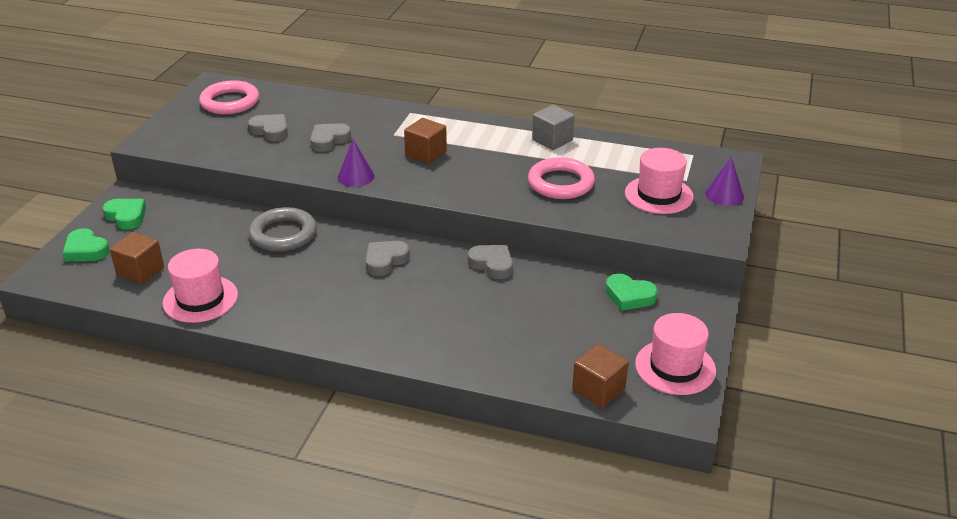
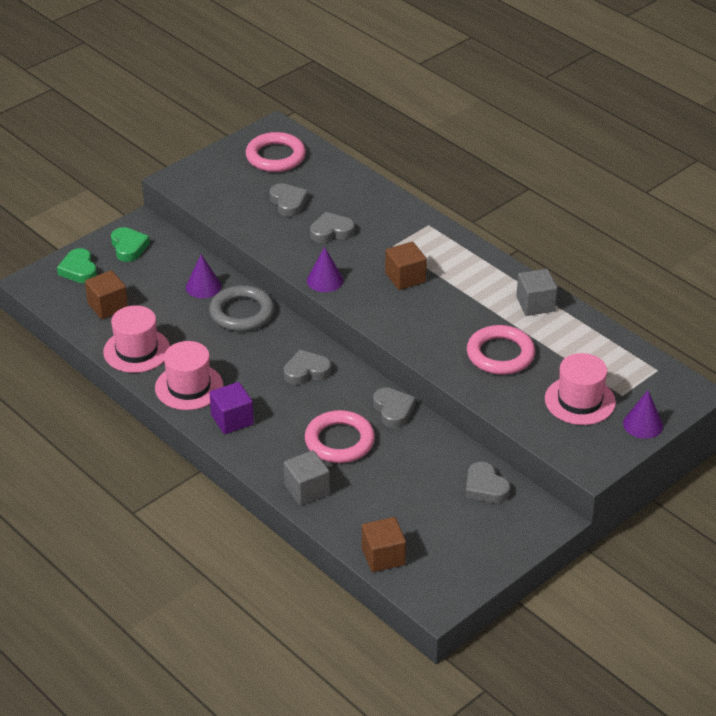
camera: 30 degrees right, 5 degrees up
(228, 225) = (203, 286): none -> purple cone
(348, 325) = (232, 420): none -> purple cube
(467, 306) = (339, 441): none -> pink ring
(474, 359) = (307, 490): none -> grey cube
(629, 296) = (485, 487): green heart -> grey heart
(675, 367) = (463, 565): pink hat -> pink hat (189, 387)

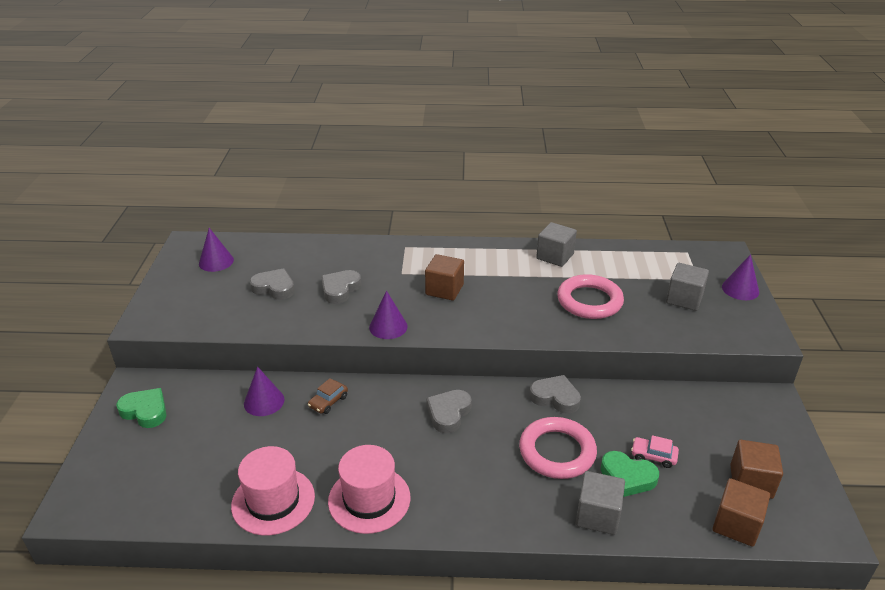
camera: 45 degrees left, 5 degrees down
(79, 270) = (114, 463): green heart -> green heart (627, 477)
(108, 306) = (189, 478): brown cube -> brown cube (751, 481)
(232, 420) = (449, 501): purple cube -> none
(242, 313) = (328, 401): grey ring -> brown car
(275, 156) = (216, 261): pink ring -> purple cone
(398, 488) = (653, 456): none -> pink car
(485, 487) = (701, 408): grey heart -> none
(580, 401) = (684, 299): pink hat -> grey cube

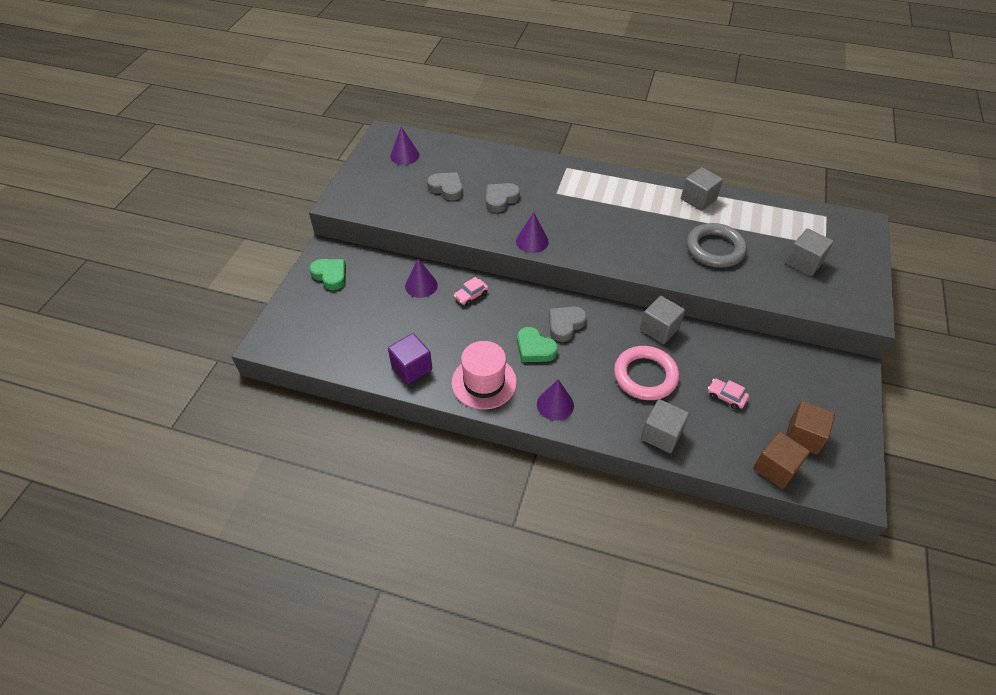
camera: 15 degrees right, 15 degrees up
(273, 501) = (411, 368): pink hat -> purple cube
(328, 401) = (471, 295): brown car -> pink car
(444, 289) = (589, 215): brown cube -> none
(555, 397) = (659, 329): grey heart -> grey cube
(589, 301) = (715, 249): pink ring -> grey ring
(627, 477) = (697, 409): green heart -> green heart (534, 349)
(740, 289) = (862, 262): purple cone -> purple cone (555, 404)

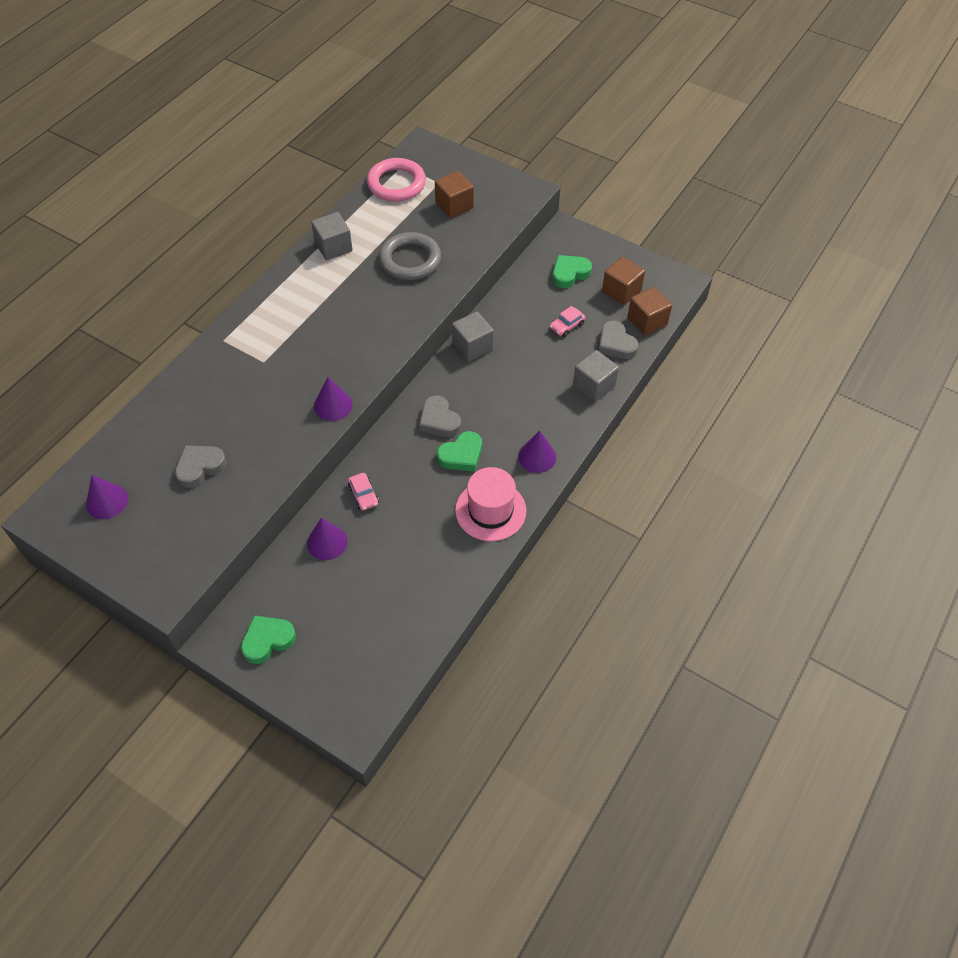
camera: 75 degrees left, 5 degrees up
(411, 368) = (449, 574): purple cube -> none
(500, 199) = (248, 417): grey heart -> grey heart (616, 344)
(645, 376) = (525, 376): pink ring -> pink ring (396, 184)
(798, 385) = (569, 273): none -> green heart
(804, 262) = (454, 205): grey cube -> brown cube

